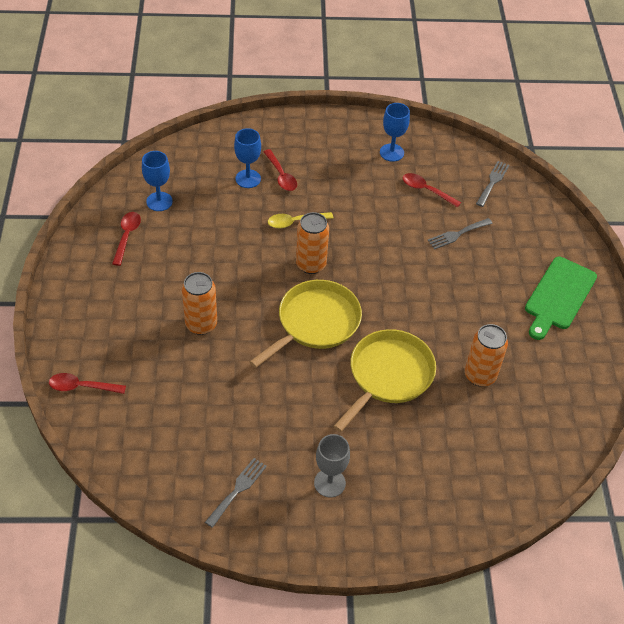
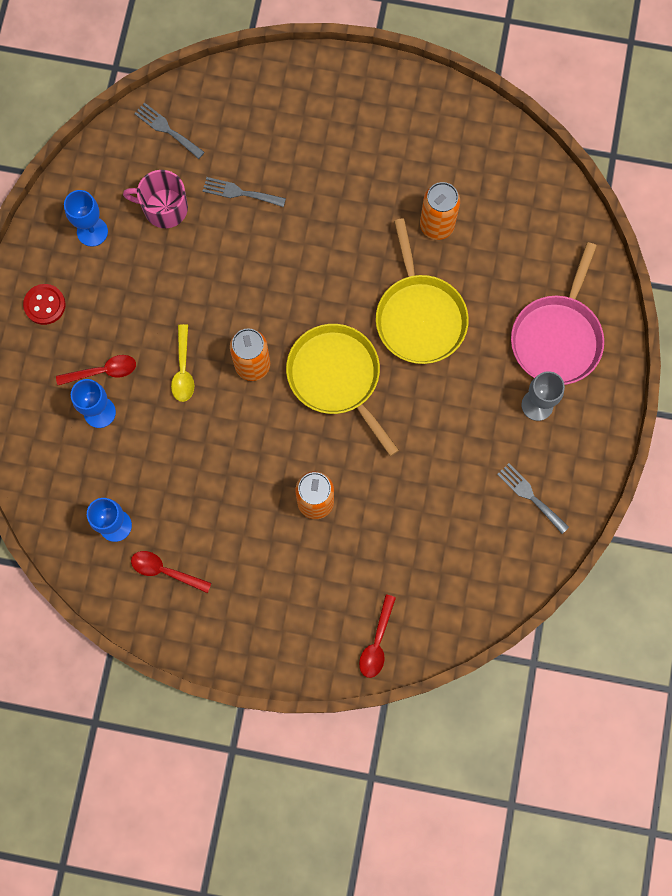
camera: 75 degrees left, 25 degrees up
(324, 136) = (45, 305): none -> red button
(388, 375) = (419, 317): yellow pan -> yellow pan turned 150 degrees counterclockwise
(402, 491) = (557, 338): none -> pink pan
(426, 190) = (164, 208): red spoon -> pink mug
(457, 234) = (240, 192): grey fork -> grey fork turned 120 degrees clockwise
(558, 296) = (349, 113): green cutting board -> none

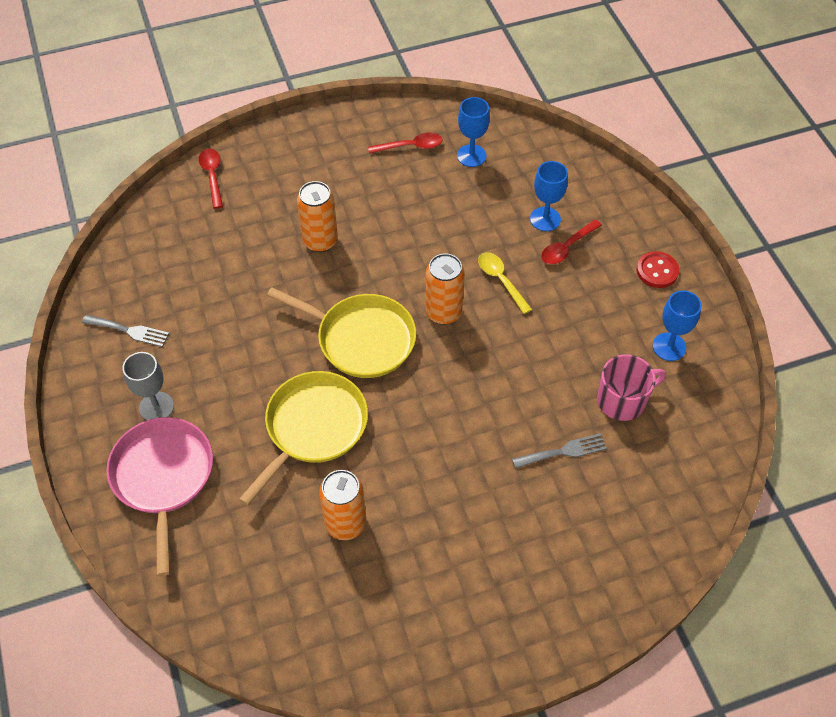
camera: 150 degrees right, 20 degrees down
(167, 129) = (680, 474): grey fork -> none
(419, 317) = (313, 427): yellow pan -> yellow pan turned 75 degrees clockwise

